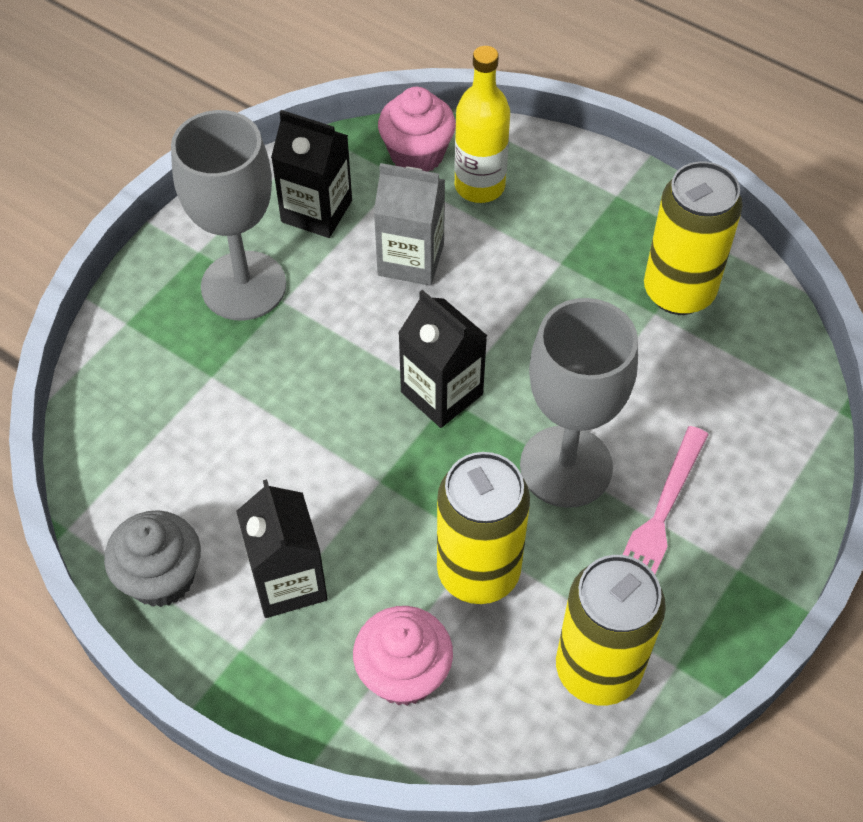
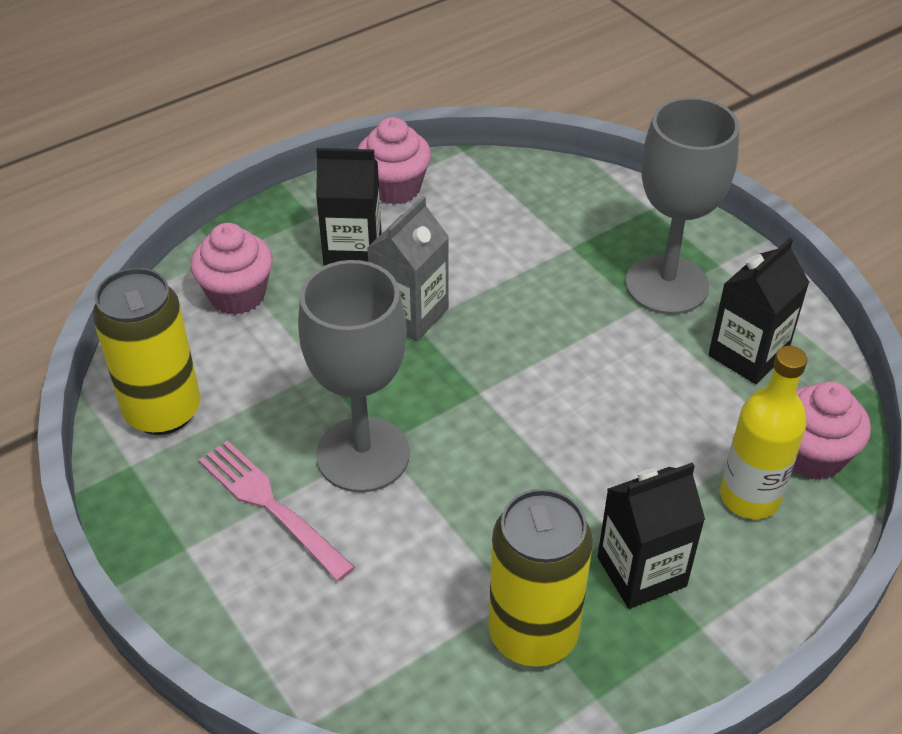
camera: 110 degrees right, 10 degrees down
(161, 577) = (395, 188): grey cupcake -> pink cupcake
(411, 259) = (660, 410): grey carton -> grey carton (410, 314)
(442, 393) = (486, 389): black carton -> black carton (641, 571)
(478, 572) = (294, 362): yellow can -> none

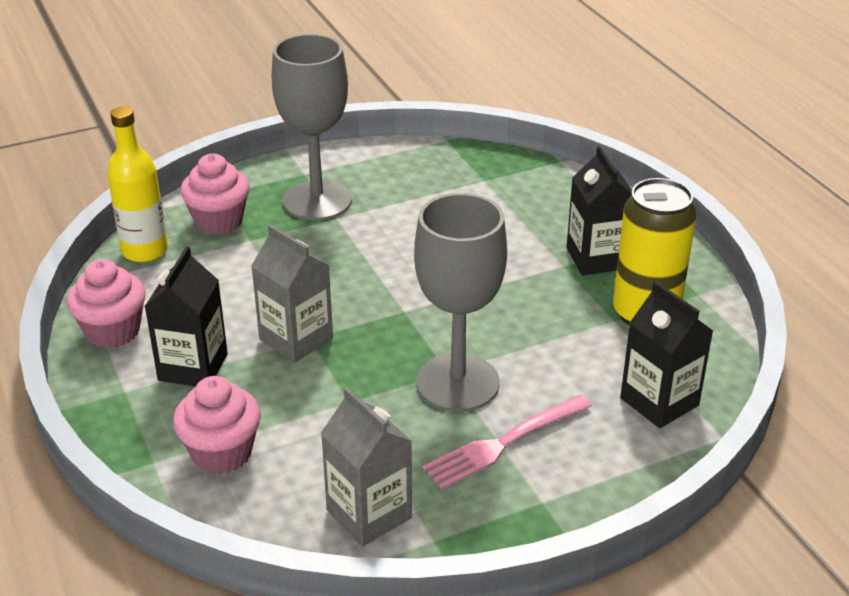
camera: 80 degrees left, 10 degrees down
(163, 411) = (369, 514): yellow can -> grey carton
(748, 354) = (405, 179): black carton -> black carton (659, 402)
(749, 497) = (539, 203): yellow bottle -> yellow bottle (145, 251)
(812, 455) = (507, 172): pink cupcake -> pink cupcake (219, 221)

